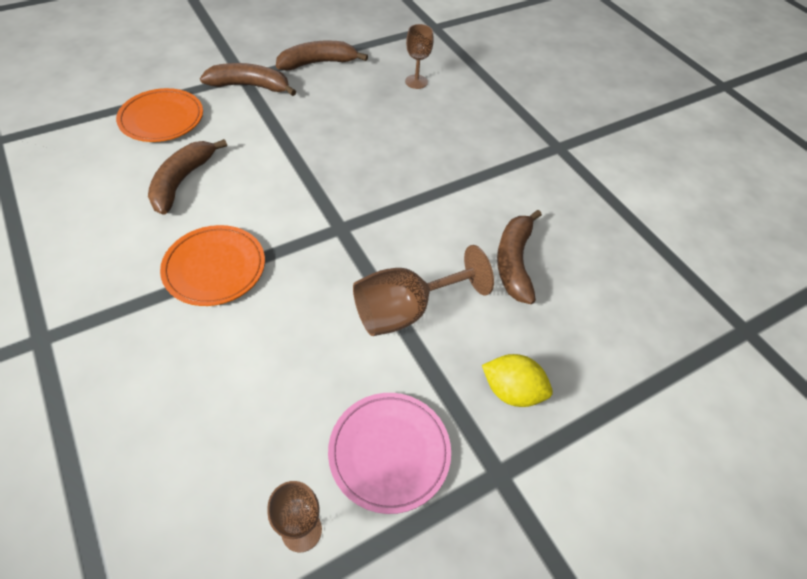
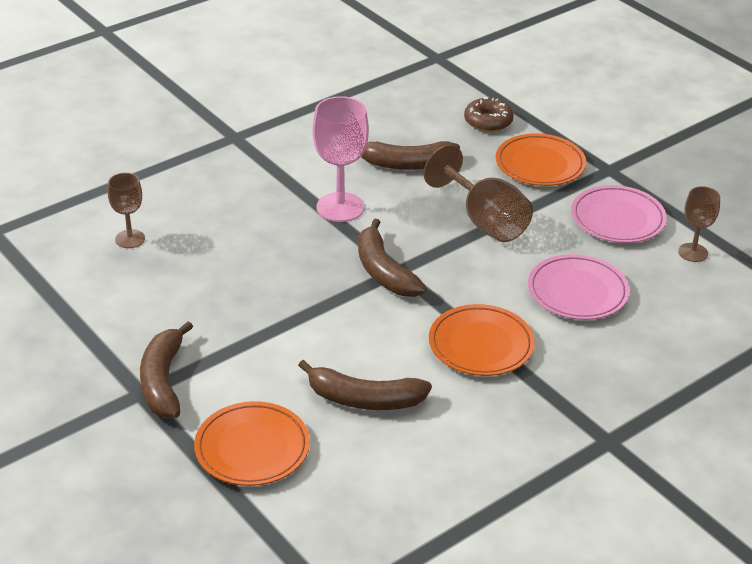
camera: 95 degrees left, 15 degrees down
(264, 369) = (577, 292): none -> pink plate
(318, 63) = (98, 327): brown banana -> brown banana (384, 271)
(443, 201) = (340, 207): none -> pink goblet
(512, 391) = (540, 164): yellow lemon -> orange plate
(604, 355) = (488, 122): none -> brown donut

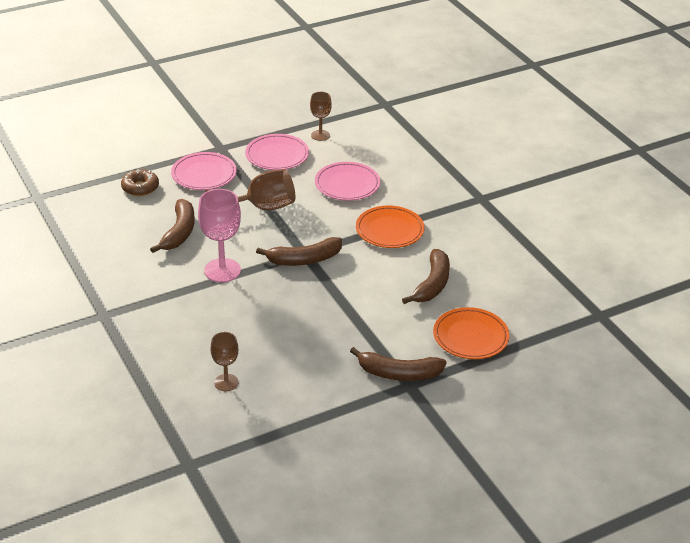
camera: 80 degrees left, 0 degrees up
(540, 164) = (204, 174): orange plate -> pink plate

